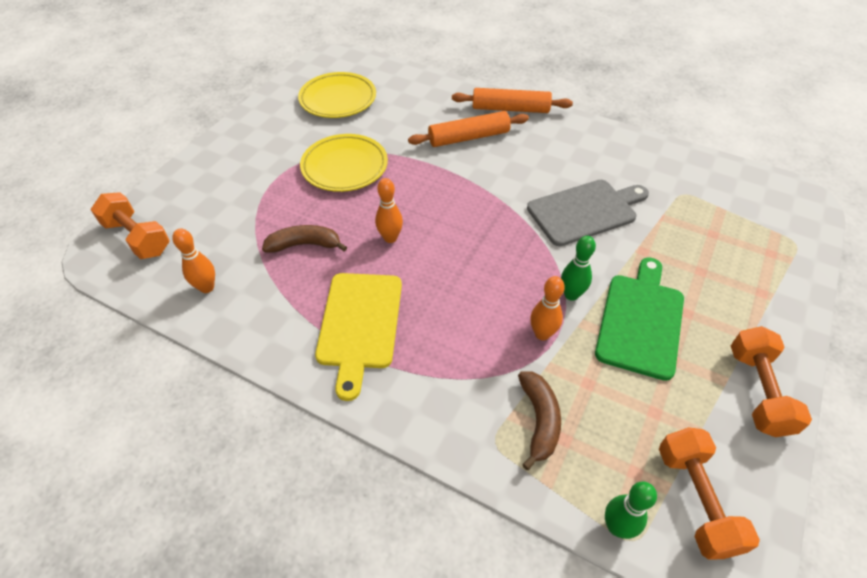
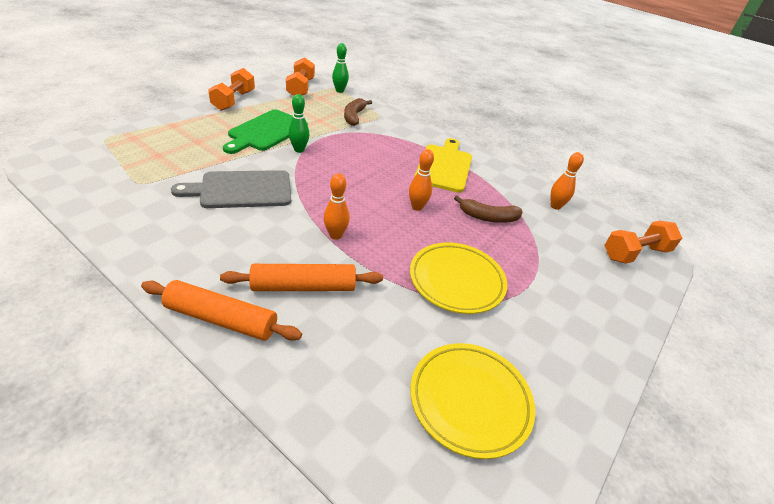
camera: 175 degrees left, 10 degrees down
(137, 238) = (635, 253): orange dumbbell -> orange dumbbell turned 75 degrees counterclockwise
(542, 334) = (331, 139): orange bowling pin -> orange bowling pin (335, 235)

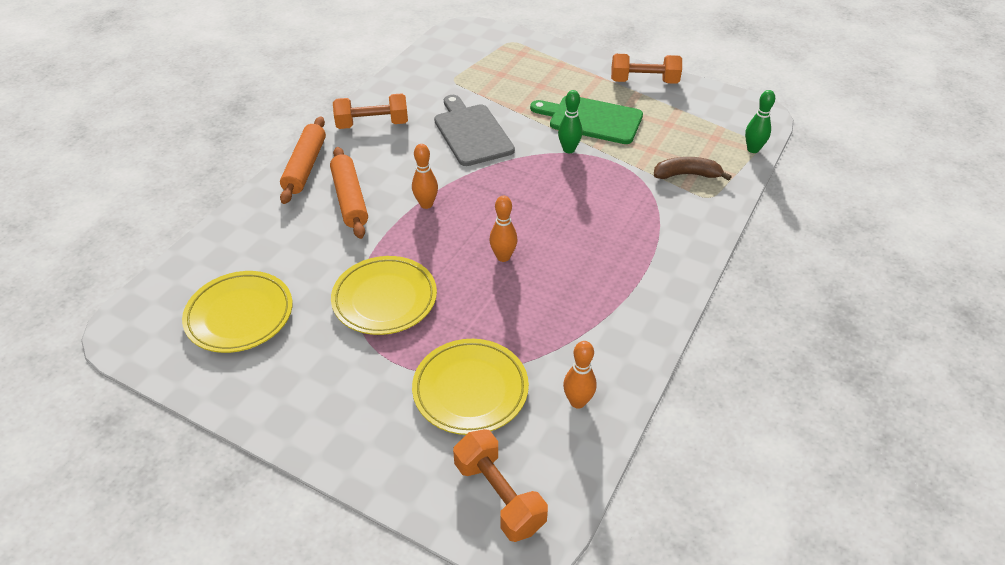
camera: 85 degrees right, 5 degrees up
(301, 88) = (726, 117): orange dumbbell -> orange dumbbell (372, 124)
(444, 166) = (613, 274): yellow cutting board -> none
(488, 217) = (512, 323): brown banana -> none
(552, 249) = (470, 390): none -> yellow plate

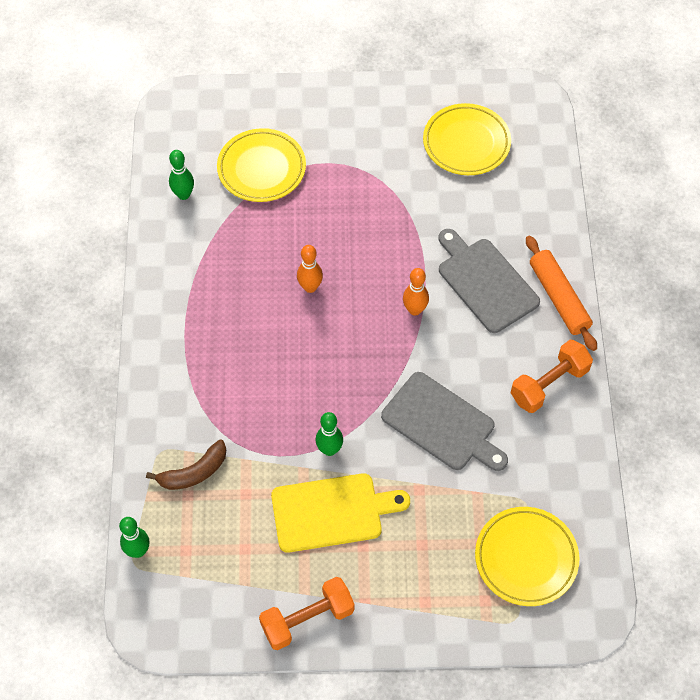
camera: 150 degrees right, 15 degrees up
(350, 199) = (485, 282): orange rolling pin -> grey cutting board
(385, 299) = (374, 205): yellow plate -> yellow plate (526, 558)
(499, 495) = (201, 116): orange dumbbell -> none
(577, 402) = (183, 195): orange bowling pin -> green bowling pin
(591, 119) = (332, 512): green cutting board -> yellow cutting board

